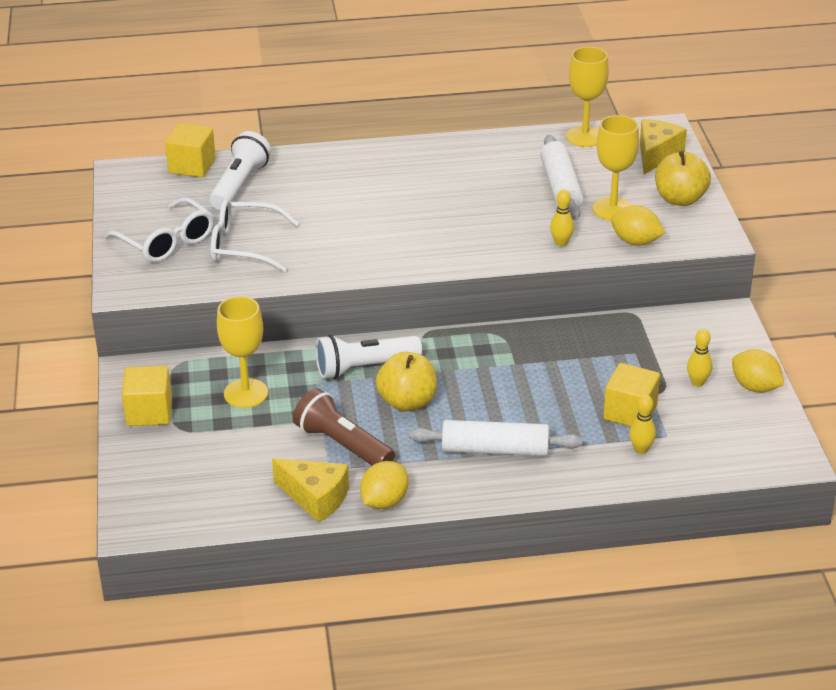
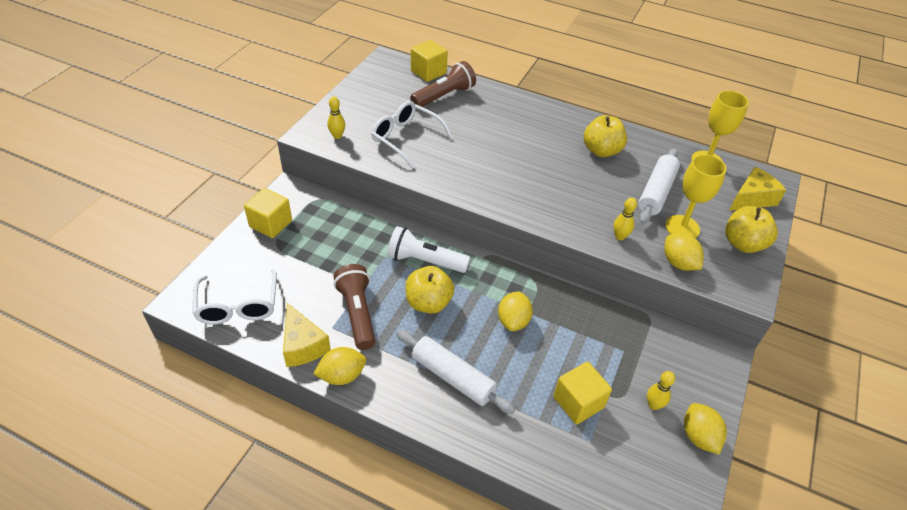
camera: 30 degrees right, 10 degrees up
(167, 242) = (365, 114): white glasses -> white glasses (238, 306)
(239, 184) = (444, 96): white flashlight -> brown flashlight
(246, 393) = (336, 241): yellow goblet -> none
(470, 171) = (601, 151): none -> yellow apple
(508, 377) = (513, 321): none -> yellow lemon
(641, 449) = (560, 442): yellow bowling pin -> yellow bowling pin (337, 136)

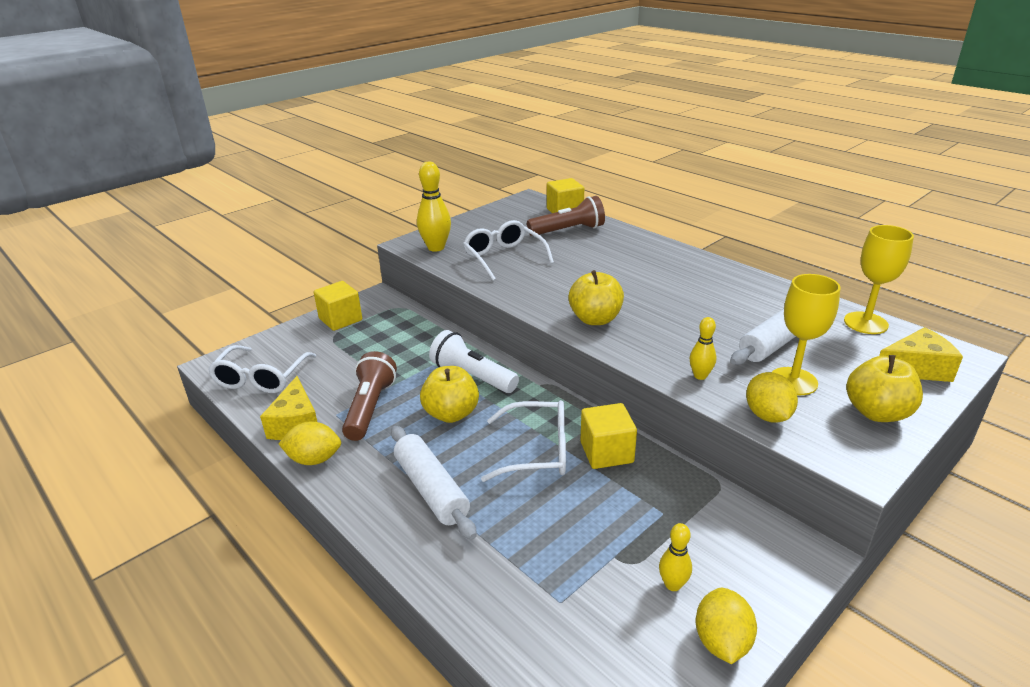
camera: 25 degrees right, 15 degrees down
(337, 136) = (436, 248): yellow bowling pin -> yellow bowling pin, size x1.80
(513, 321) = (537, 451): yellow lemon -> white glasses
(578, 402) = (569, 554): yellow cube -> yellow cube (606, 452)
(601, 151) = (724, 295): yellow apple -> yellow apple (595, 319)

